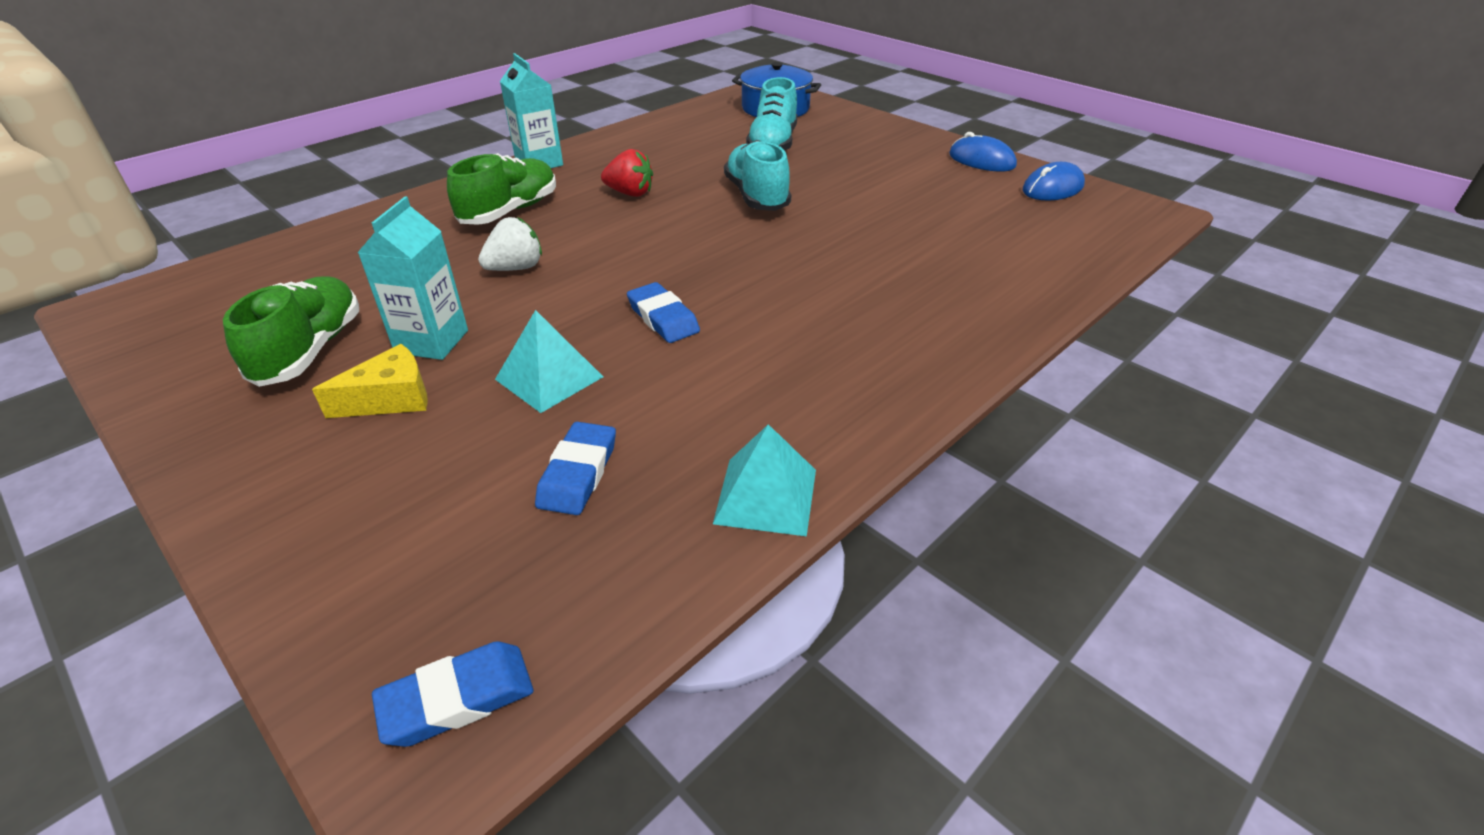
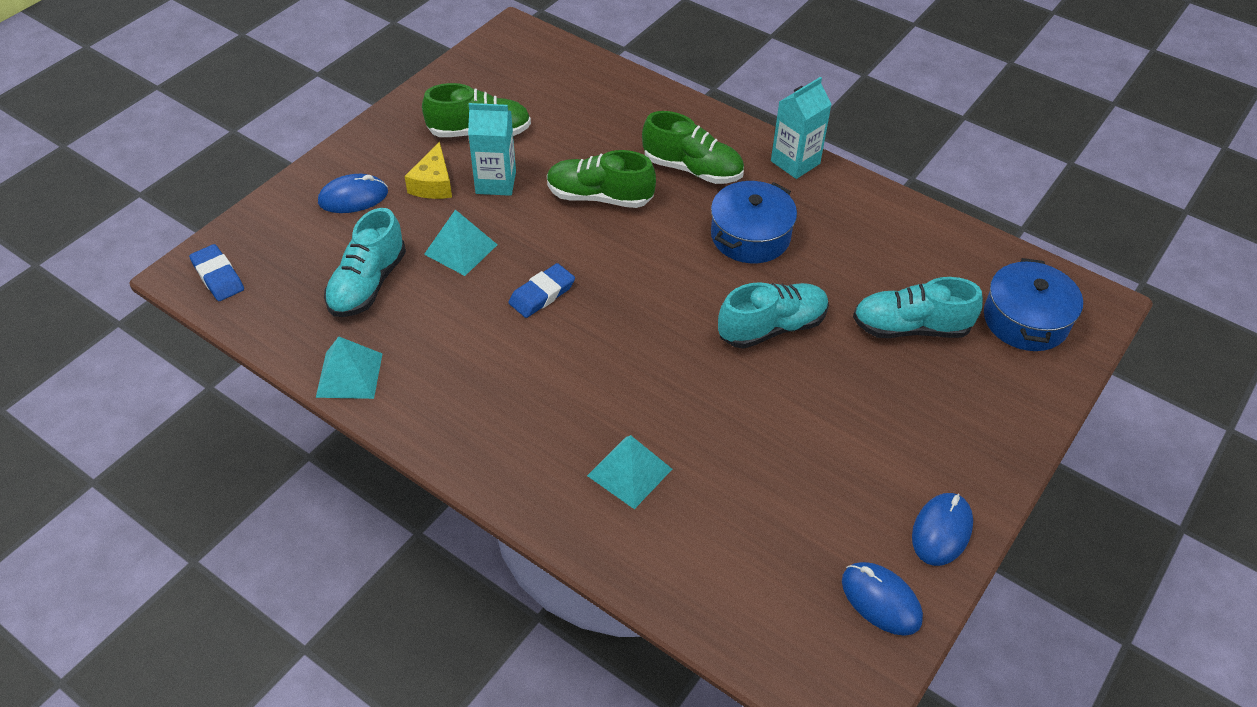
camera: 80 degrees right, 10 degrees up
(357, 489) = (353, 197): none -> blue mouse
(391, 398) = (433, 184): yellow cheese -> yellow cheese turned 45 degrees clockwise
(516, 268) = (599, 197): white strawberry -> green shoe
(578, 473) = (368, 284): blue eraser -> turquoise shoe
(630, 193) = (750, 236): red strawberry -> blue pot
(935, 282) = (630, 472): none -> turquoise pyramid

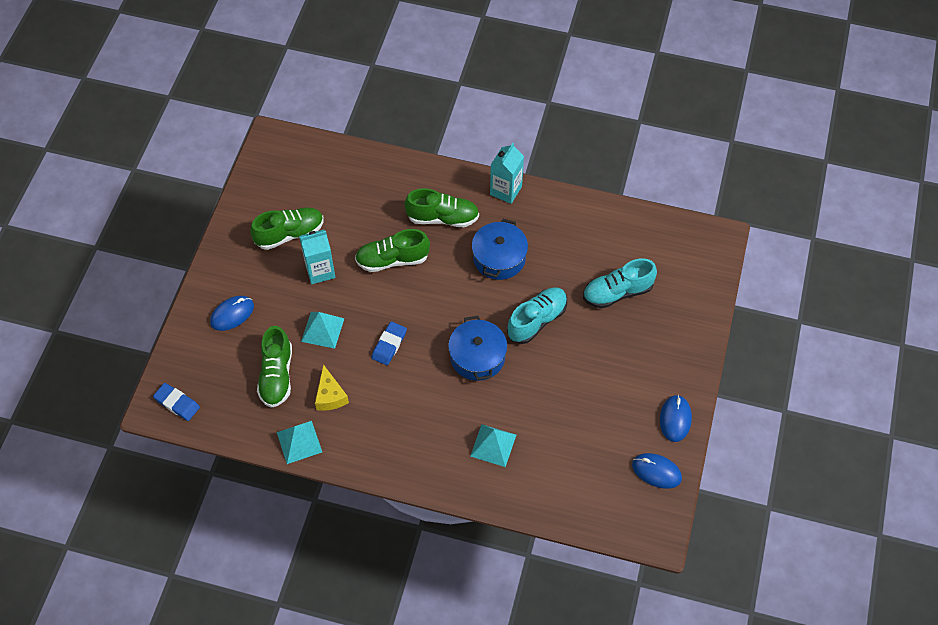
camera: 20 degrees left, 10 degrees up
(368, 284) = (276, 375): turquoise shoe -> green shoe
(433, 184) = (279, 286): yellow cheese -> yellow cheese (330, 395)
(1025, 320) = (681, 264): blue pot -> blue pot (477, 357)

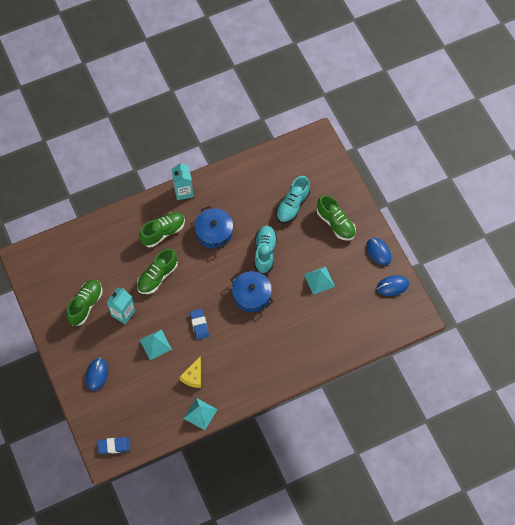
camera: 40 degrees left, 5 degrees up
(276, 375) = (154, 388): green shoe -> green shoe (335, 223)
(330, 395) = (193, 376): yellow cheese -> yellow cheese turned 75 degrees clockwise
(493, 445) = (301, 336): turquoise pyramid -> turquoise pyramid (319, 280)

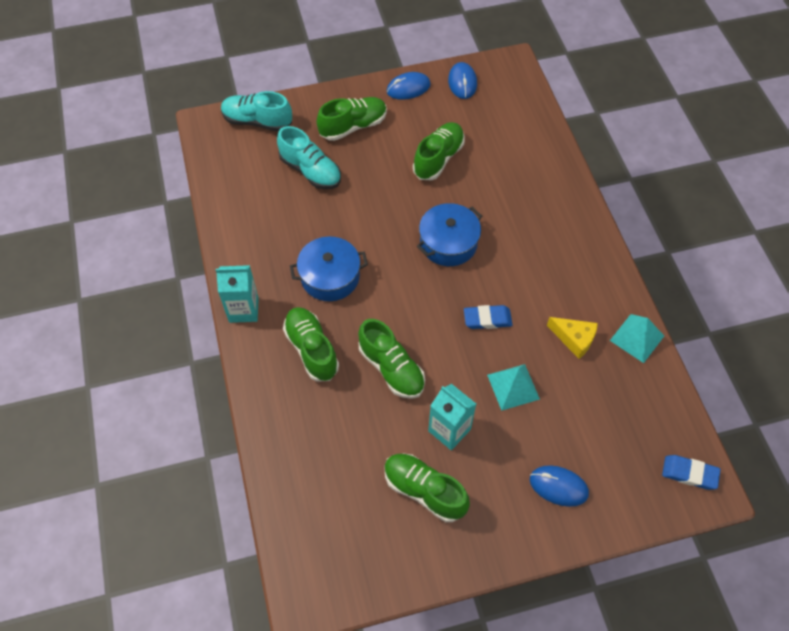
camera: 80 degrees left, 5 degrees down
(114, 446) = (689, 473): blue eraser -> blue eraser turned 75 degrees counterclockwise
(265, 252) = (380, 216): turquoise shoe -> turquoise shoe (257, 121)
(319, 280) = (438, 159): turquoise pyramid -> green shoe

